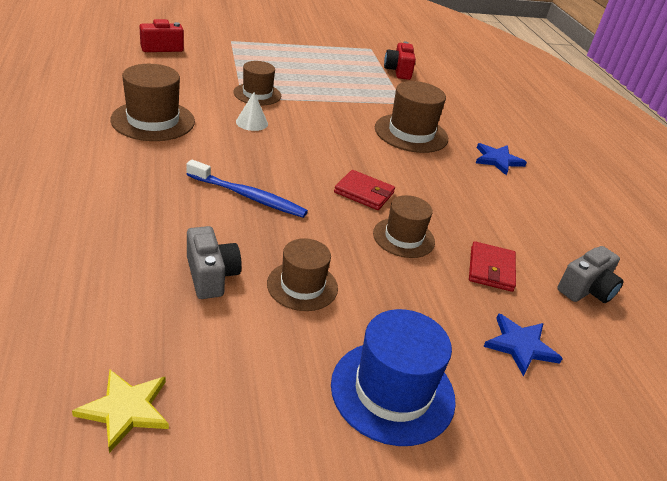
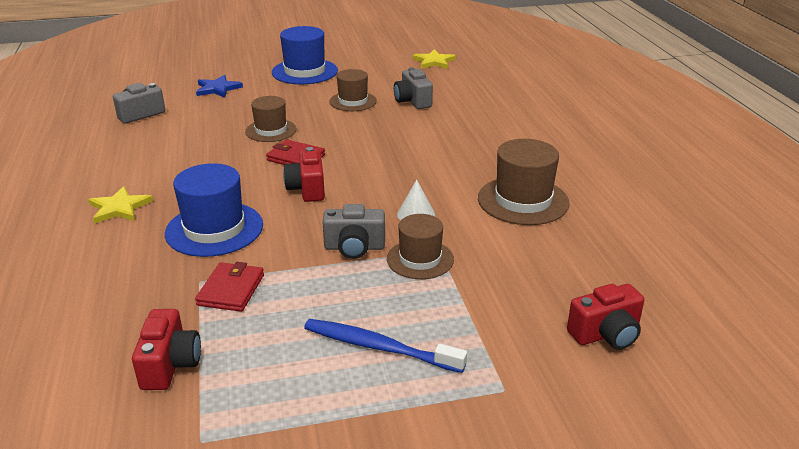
camera: 175 degrees left, 5 degrees down
(248, 196) = (400, 144): blue toothbrush -> blue toothbrush (379, 347)
(303, 107) = (354, 247): none -> grey camera
(345, 156) = (307, 189): none -> red camera
(411, 133) = (214, 229): brown hat -> blue hat
(491, 269) = (208, 119): red wallet -> red wallet (231, 290)
(497, 160) = (119, 208): blue star -> yellow star

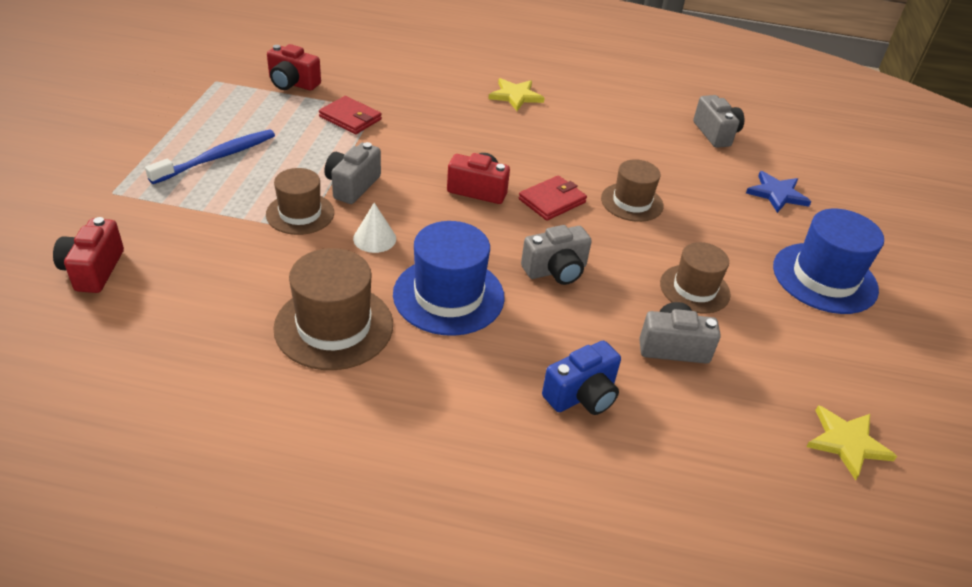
camera: 110 degrees right, 10 degrees up
(214, 229) = (445, 129): blue hat -> blue hat (448, 295)
(379, 142) = (556, 270): none -> grey camera
(480, 117) = (582, 395): none -> blue camera

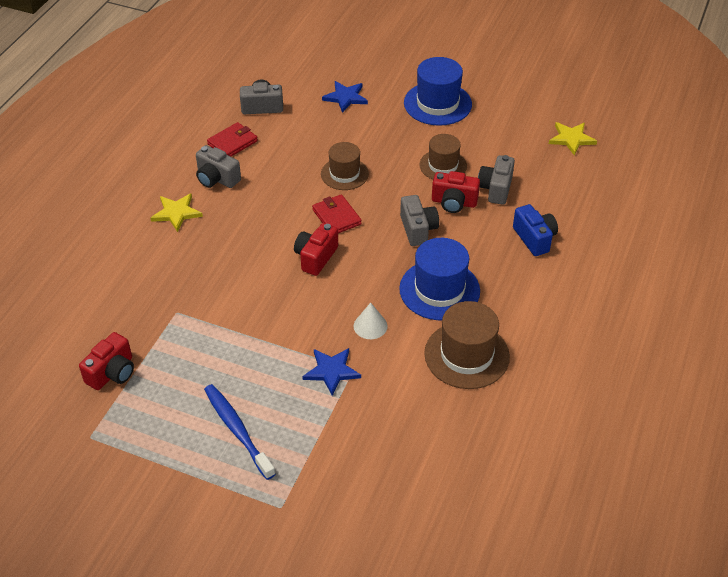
camera: 75 degrees left, 5 degrees up
(93, 270) = (390, 508): red camera -> red camera (454, 202)
(300, 213) = (331, 371): brown hat -> blue star
(350, 118) = (189, 331): red wallet -> red wallet (232, 143)
(352, 186) = (297, 335): grey camera -> grey camera (217, 178)

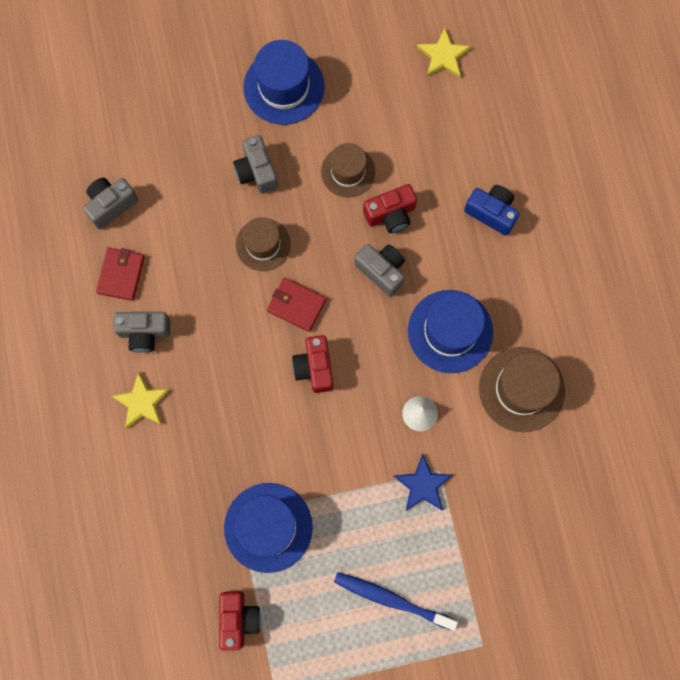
camera: 35 degrees left, 30 degrees up
(190, 330) = (268, 527): none -> blue hat
(345, 97) = (186, 137): blue star -> none
(495, 189) = (417, 171): grey camera -> grey camera (256, 171)

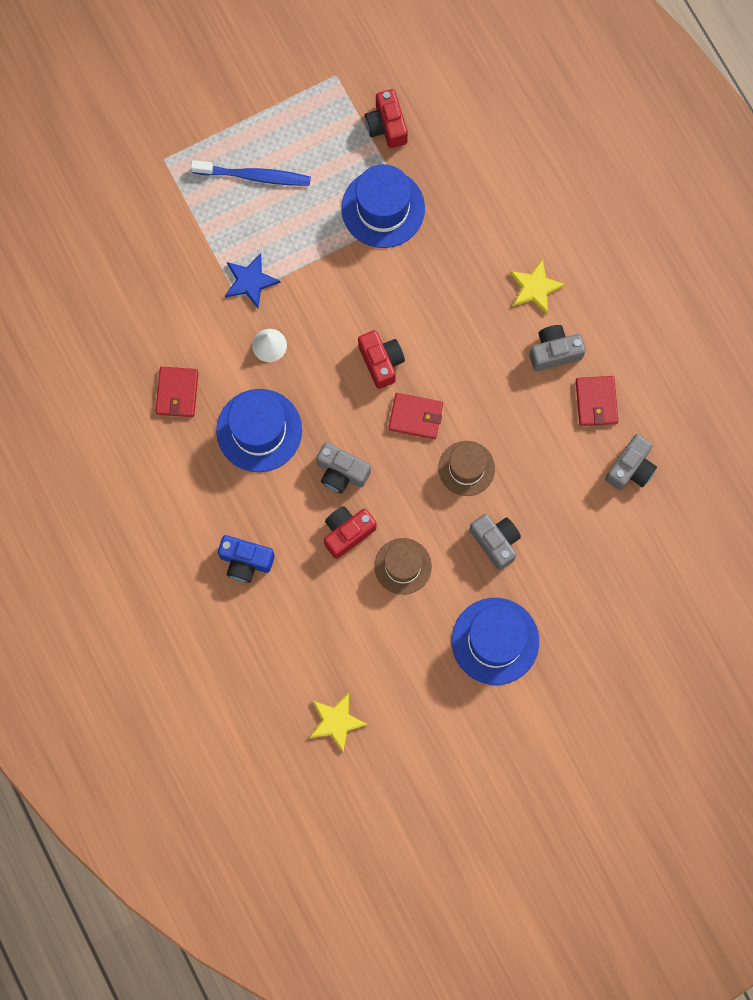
camera: 165 degrees right, 0 degrees up
(521, 389) = (177, 393): brown hat -> red wallet

